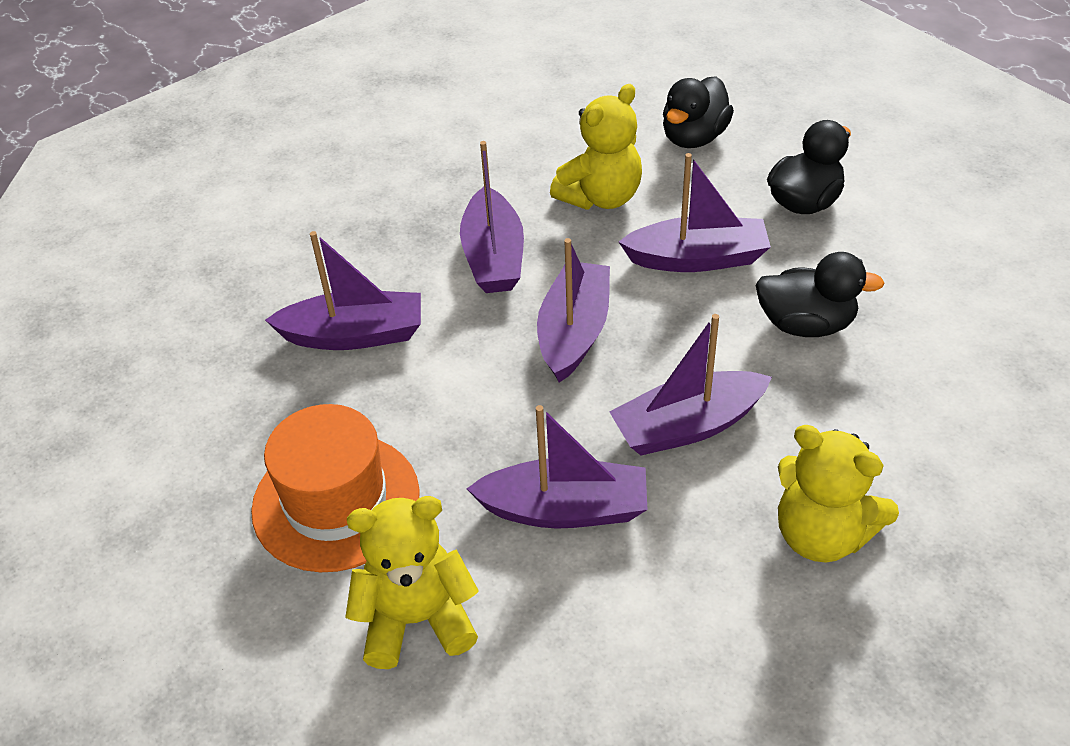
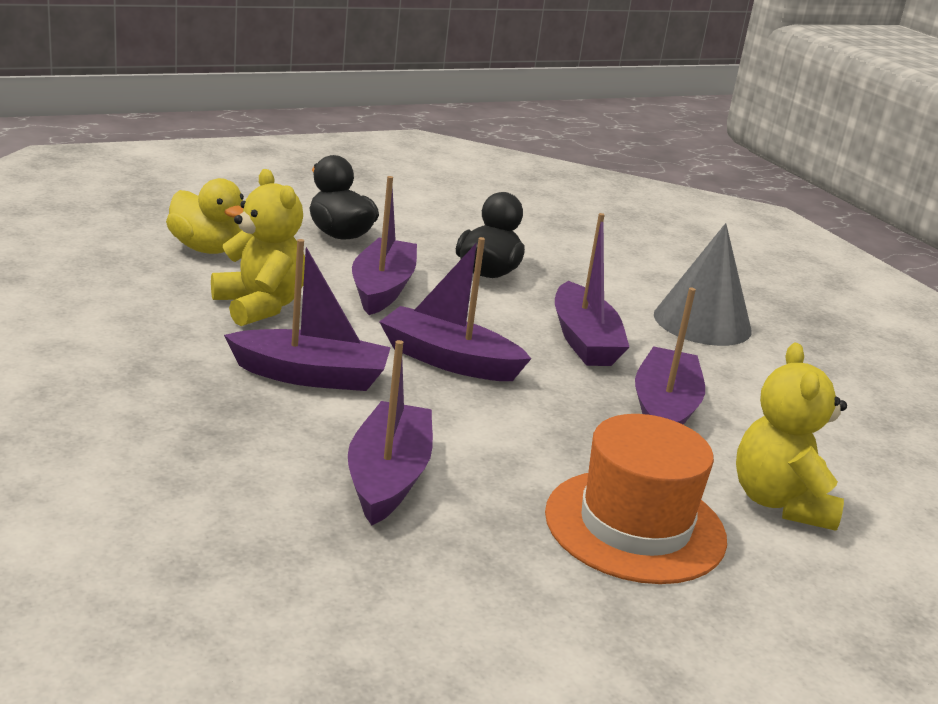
camera: 85 degrees left, 20 degrees down
(694, 138) = (206, 249): black duck -> yellow duck
(821, 534) = (702, 322): yellow teddy bear -> grey cone

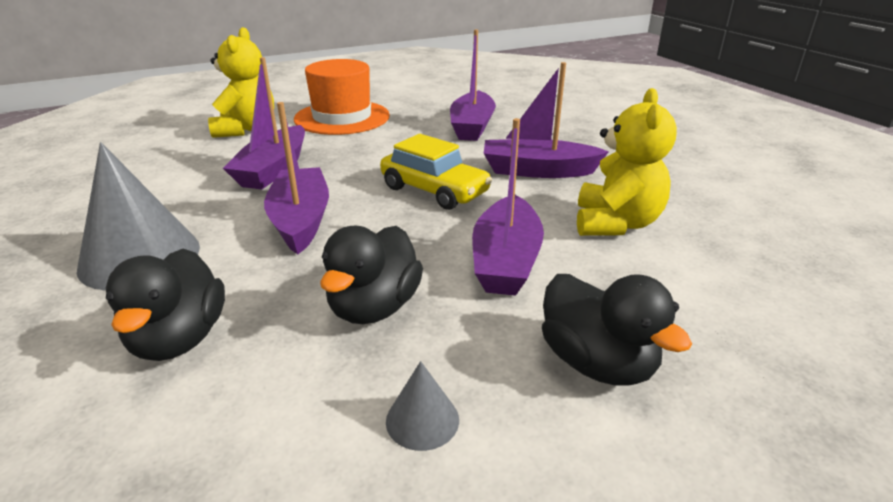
camera: 175 degrees left, 5 degrees up
(206, 249) = (740, 299): yellow duck -> none
(259, 306) = (616, 223): yellow teddy bear -> yellow teddy bear turned 135 degrees counterclockwise
(448, 228) = (422, 420): none -> grey cone
(449, 360) = (434, 190): purple boat -> yellow car
(612, 271) = (179, 339): none -> black duck

